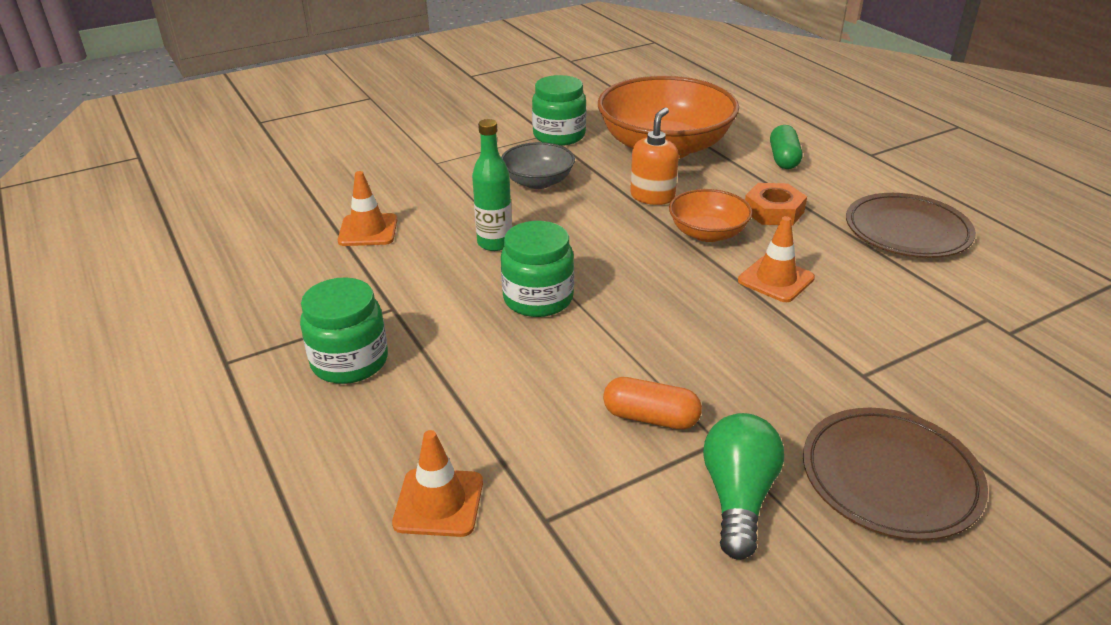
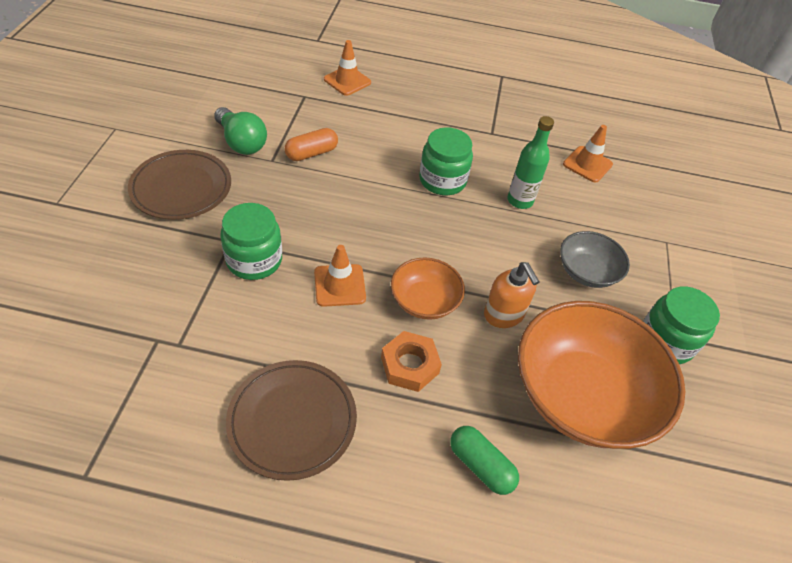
camera: 125 degrees right, 15 degrees up
(350, 361) = (462, 102): green jar -> green jar (254, 260)

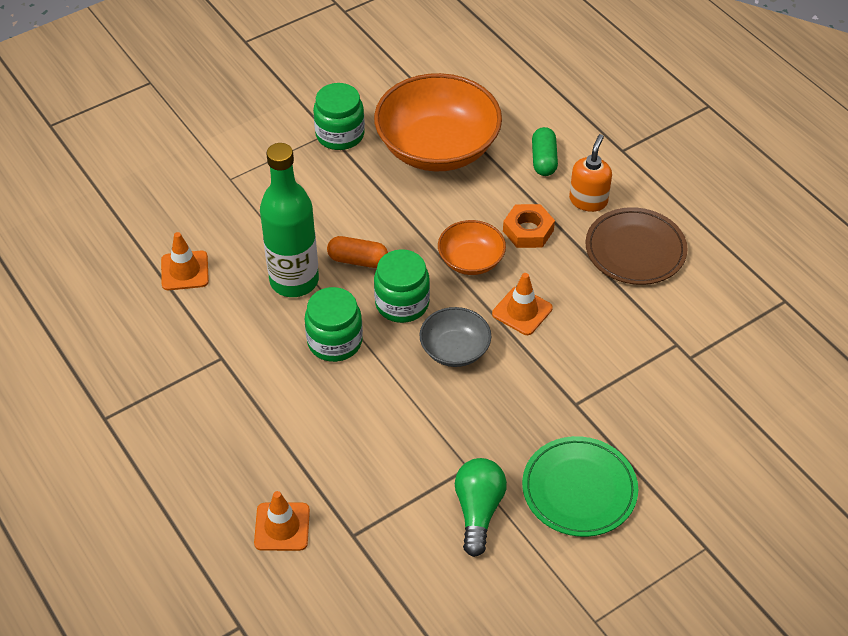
camera: 130 degrees left, 0 degrees up
(181, 188) = (579, 489): brown plate -> green plate
(254, 260) = (570, 374): green jar -> green jar (402, 303)
(311, 153) = (422, 450): orange capsule -> orange capsule (358, 260)
(504, 315) = (426, 216): orange soap dispenser -> orange soap dispenser (588, 200)
(520, 201) = (294, 281): green bottle -> green bottle, size x1.68
(587, 272) = (325, 201): grey bowl -> grey bowl (455, 350)

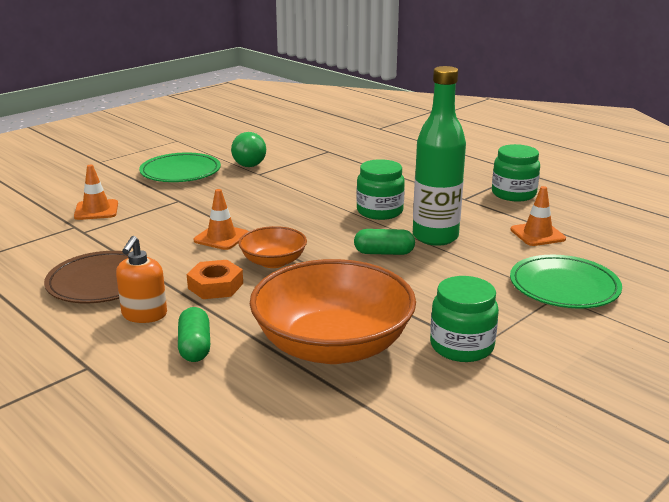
camera: 170 degrees right, 25 degrees down
(216, 189) = (564, 287): none -> green plate
(282, 527) = (373, 150): orange traffic cone -> orange traffic cone (96, 210)
(358, 260) = (384, 253): orange capsule -> green capsule
(402, 303) = (331, 233): green jar -> green jar (513, 194)
(455, 350) = (278, 215): grey bowl -> none

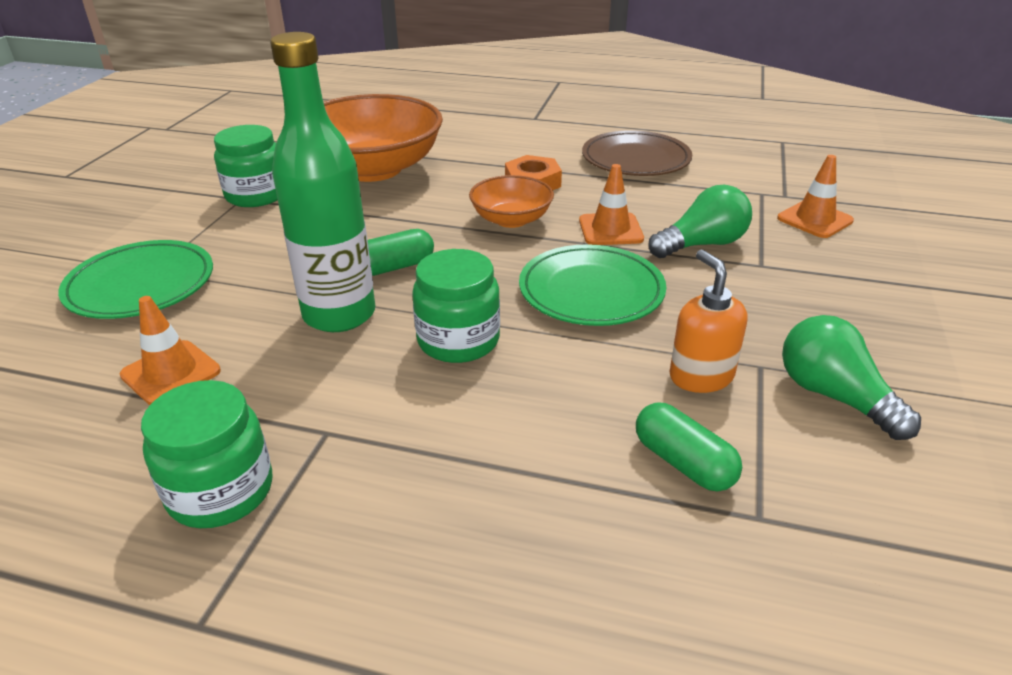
camera: 150 degrees right, 10 degrees up
(144, 315) = (553, 149): orange soap dispenser -> orange soap dispenser (701, 376)
(180, 172) = (877, 321): green plate -> green plate (591, 291)
(187, 216) = (701, 244): none -> green light bulb
(195, 347) = (480, 143): green capsule -> green capsule (683, 463)

